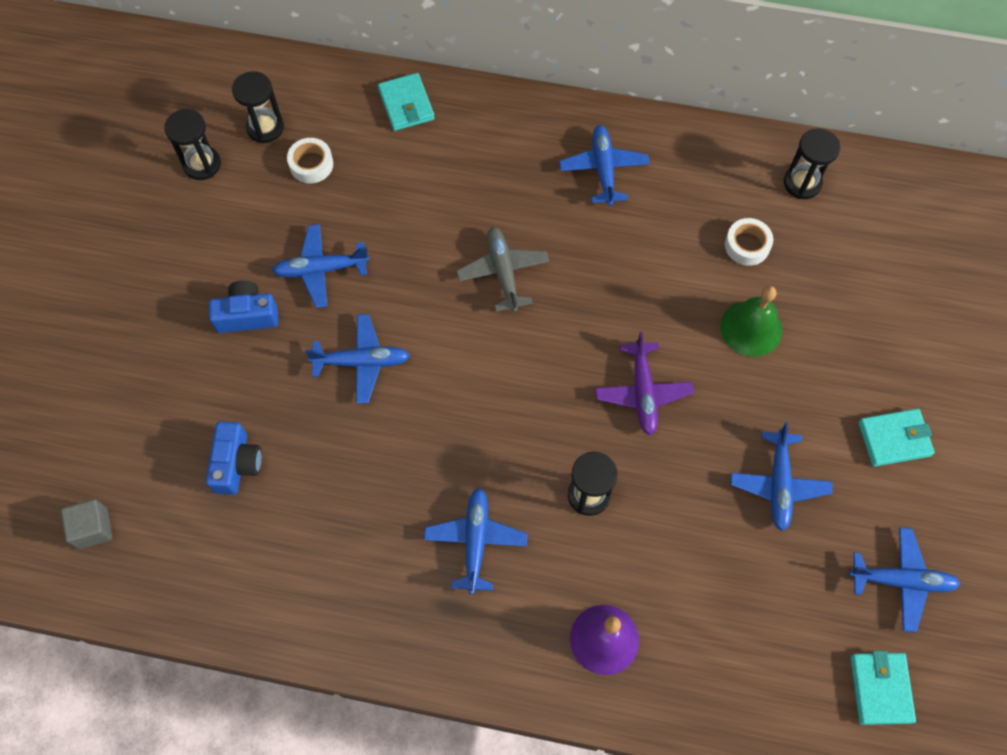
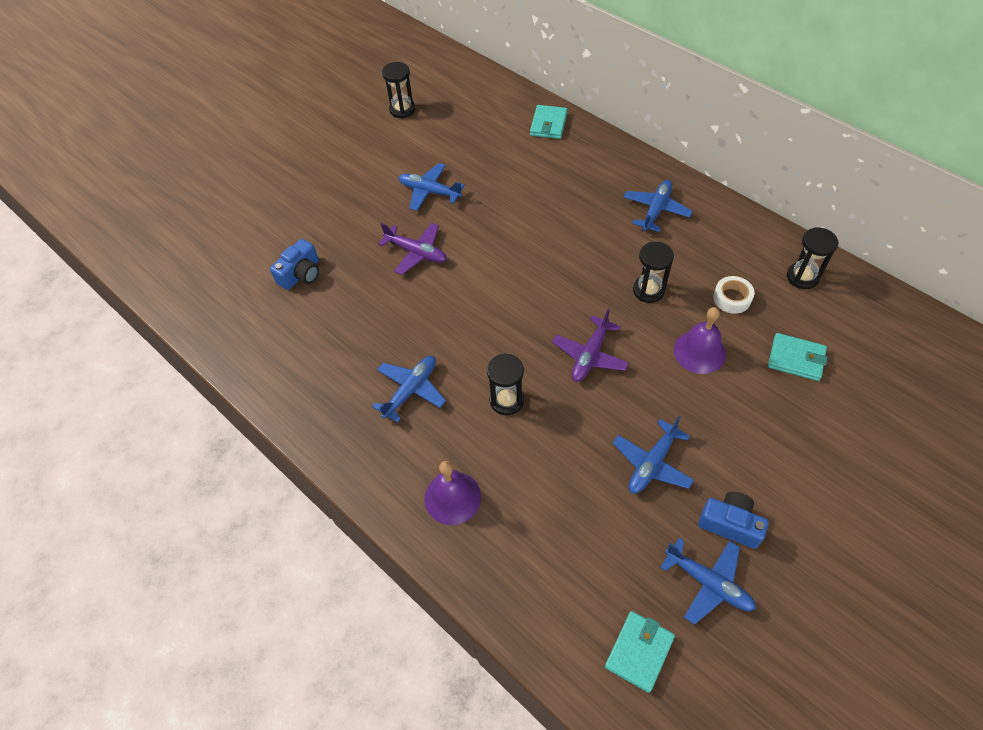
camera: 35 degrees right, 10 degrees down
(93, 528) = (197, 270): grey cube -> none
(247, 315) = (368, 197): blue camera -> blue camera (730, 524)
(265, 128) = (453, 105): black hourglass -> black hourglass (648, 290)
(311, 164) = (466, 134): white tape -> none
(362, 362) = (416, 253): blue plane -> purple plane
(503, 272) = (544, 241): grey plane -> none
(751, 328) = (699, 352): green bell -> purple bell
(894, 439) = (768, 479): turquoise wallet -> turquoise wallet (796, 359)

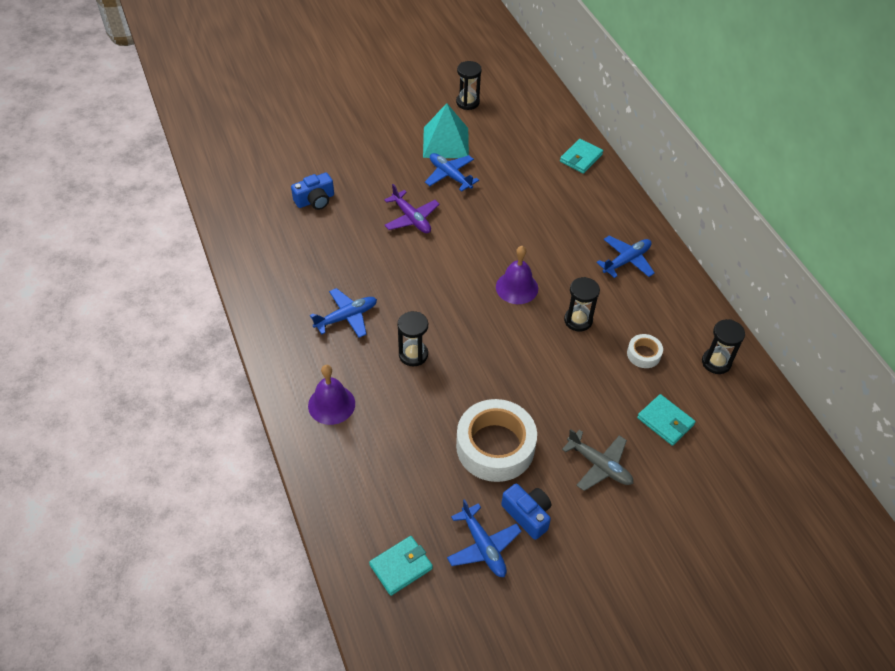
camera: 20 degrees right, 5 degrees down
(404, 159) = (445, 142): none -> turquoise pyramid
(590, 355) = (498, 349): purple plane -> none
(652, 464) = (495, 446): blue plane -> white tape
(699, 352) = (588, 383): purple bell -> purple bell (517, 287)
(765, 435) = (599, 465): none -> grey plane

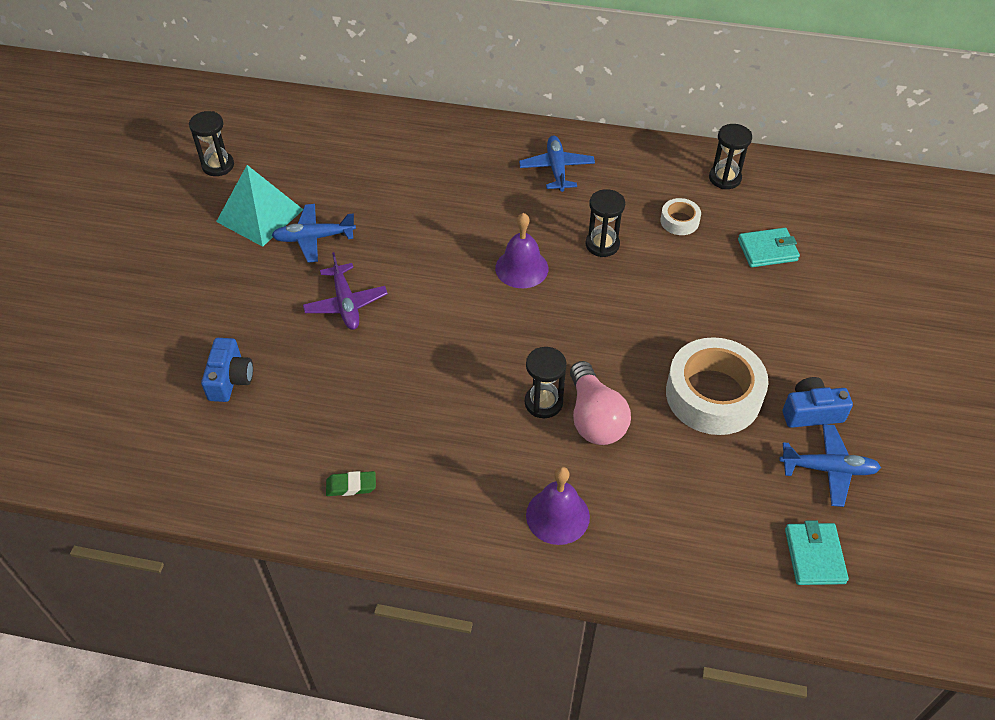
camera: 55 degrees left, 0 degrees up
(282, 293) = (351, 486): none -> green eraser
(347, 317) = (441, 438): blue plane -> none
(411, 218) = (346, 304): purple plane -> purple plane turned 75 degrees clockwise
(422, 387) = (594, 418): none -> pink light bulb
(581, 158) = (392, 126): turquoise wallet -> none
(599, 465) = (787, 325): grey plane -> none

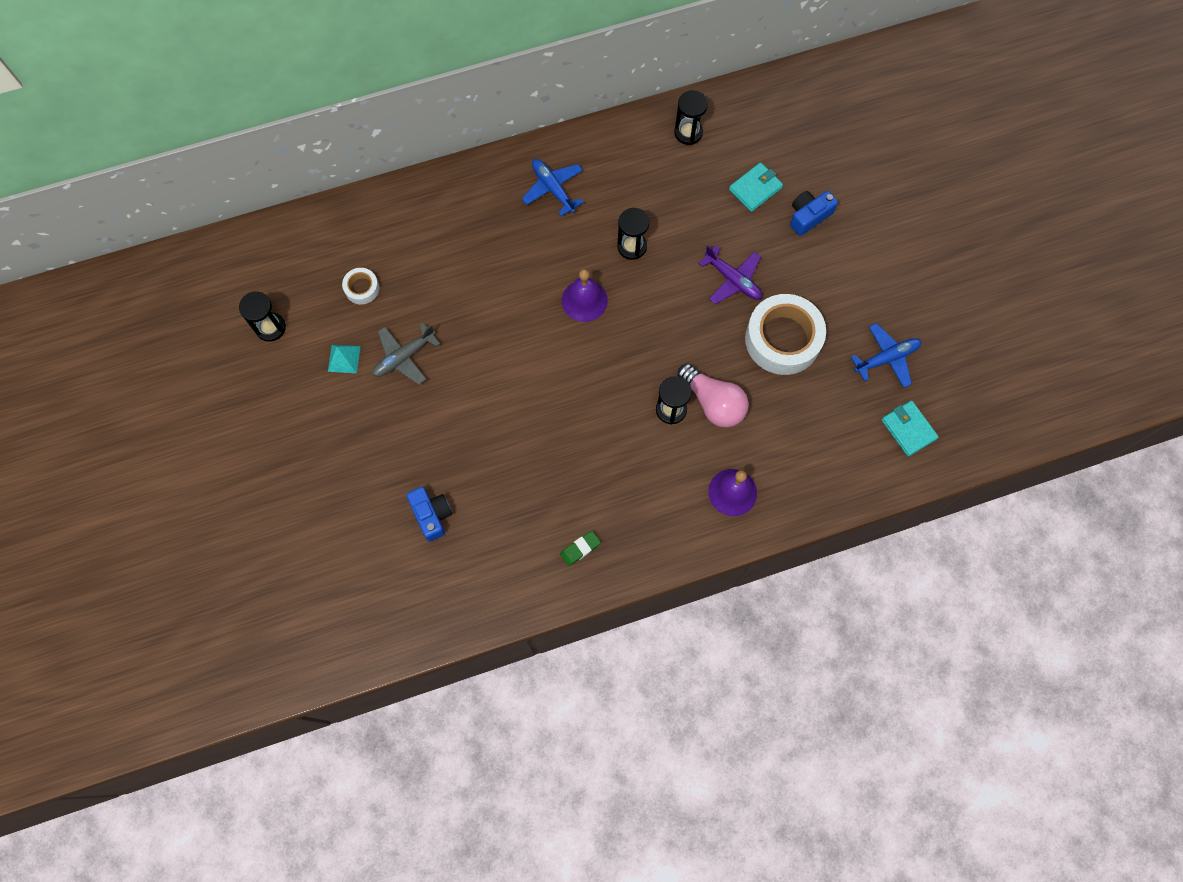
camera: 30 degrees left, 20 degrees up
(259, 215) = (344, 358): turquoise pyramid -> turquoise pyramid, size x0.52
(313, 238) = (404, 357): blue plane -> grey plane
(346, 304) = (472, 404): purple plane -> purple plane (733, 280)
(679, 221) = (676, 193): white tape -> white tape (362, 288)
(811, 412) = (854, 318): blue camera -> blue camera (808, 216)

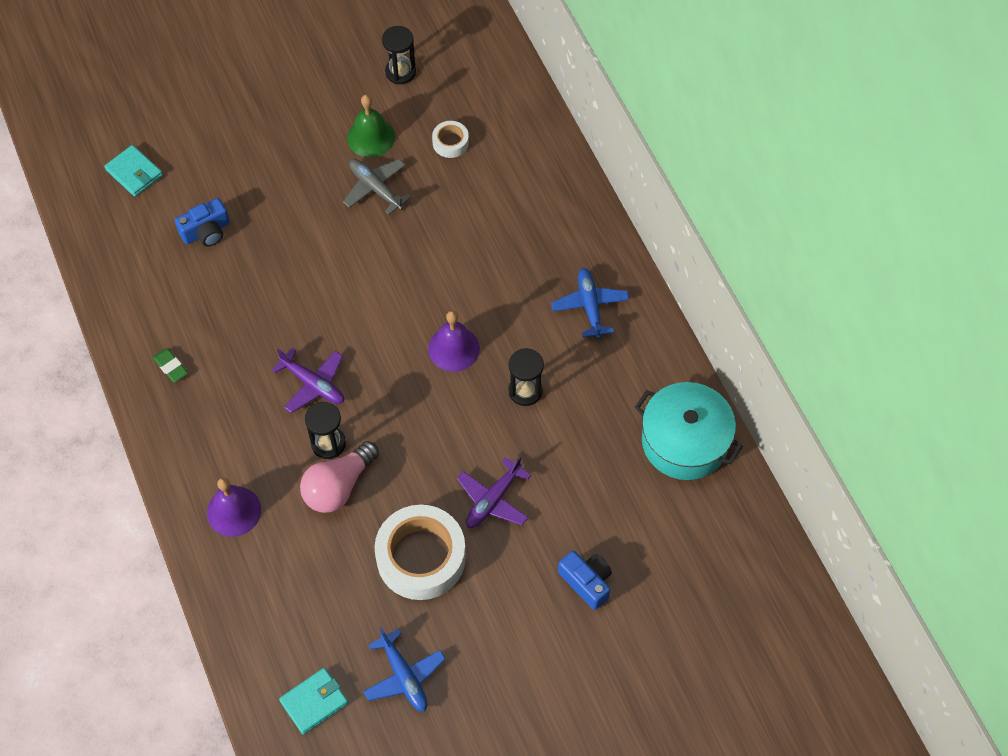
camera: 85 degrees right, 10 degrees down
(344, 358) = (371, 137): turquoise pyramid -> green bell
(553, 189) = (590, 306): blue plane -> blue plane turned 60 degrees counterclockwise
(610, 420) = (313, 384): none -> purple plane
(688, 133) = (684, 441): black hourglass -> turquoise pot
(755, 188) = (617, 520): turquoise wallet -> turquoise wallet (134, 173)

